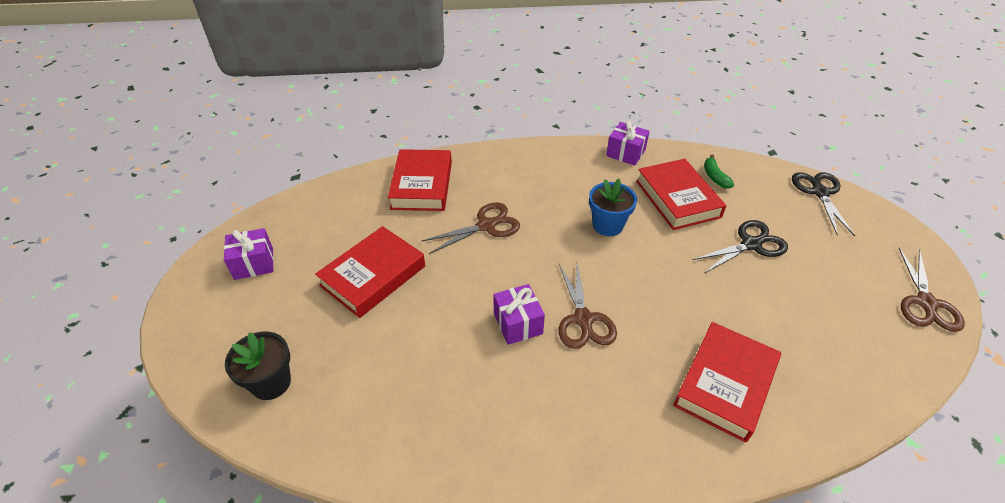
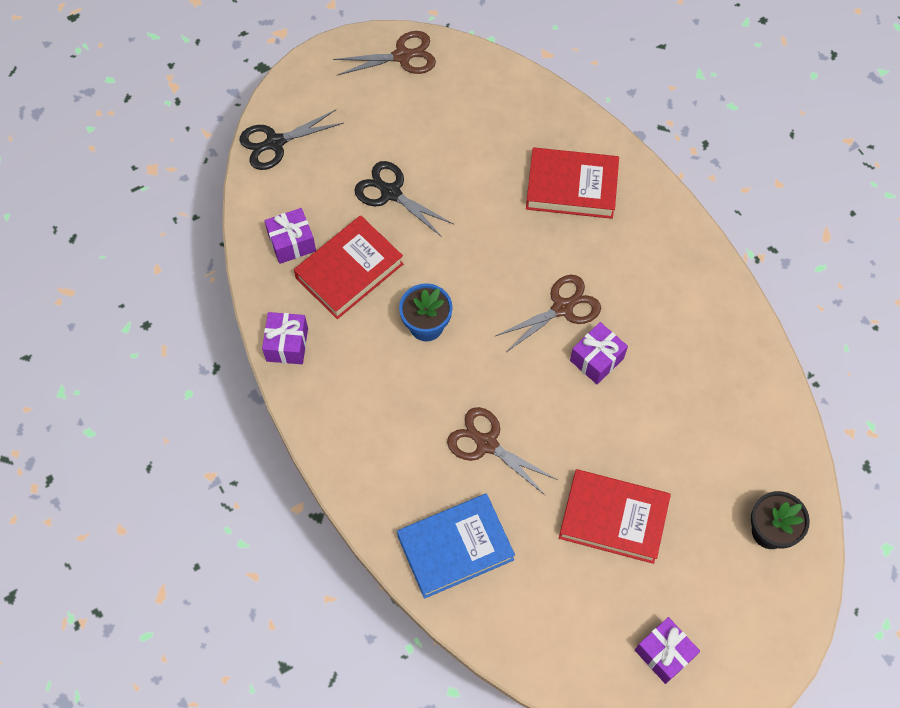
camera: 115 degrees left, 20 degrees up
(422, 185) = (455, 548): red book -> blue book
(714, 177) = (292, 243): green banana -> purple gift

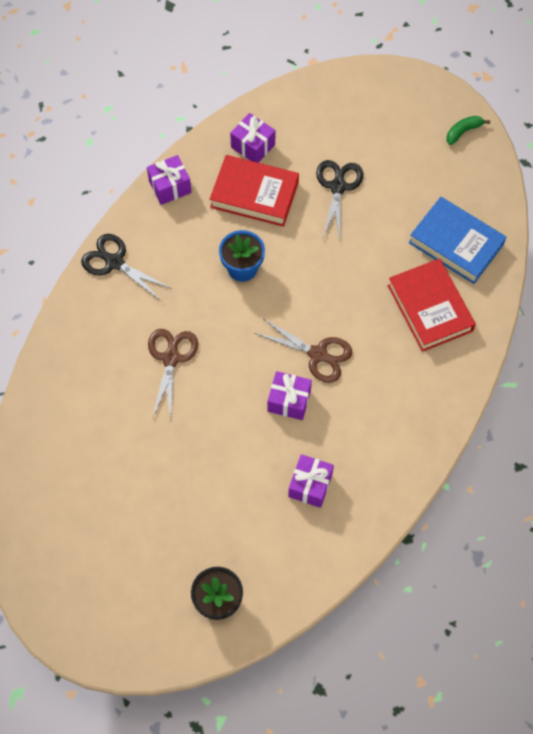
camera: 60 degrees right, 0 degrees up
(275, 143) = (328, 91): black scissors -> black scissors (114, 262)
(402, 56) = (463, 131): brown scissors -> green banana
(455, 548) = (76, 379): blue book -> blue book (456, 244)
(613, 519) = (162, 478): red book -> none
(664, 653) = (73, 567): purple gift -> purple gift (310, 485)

